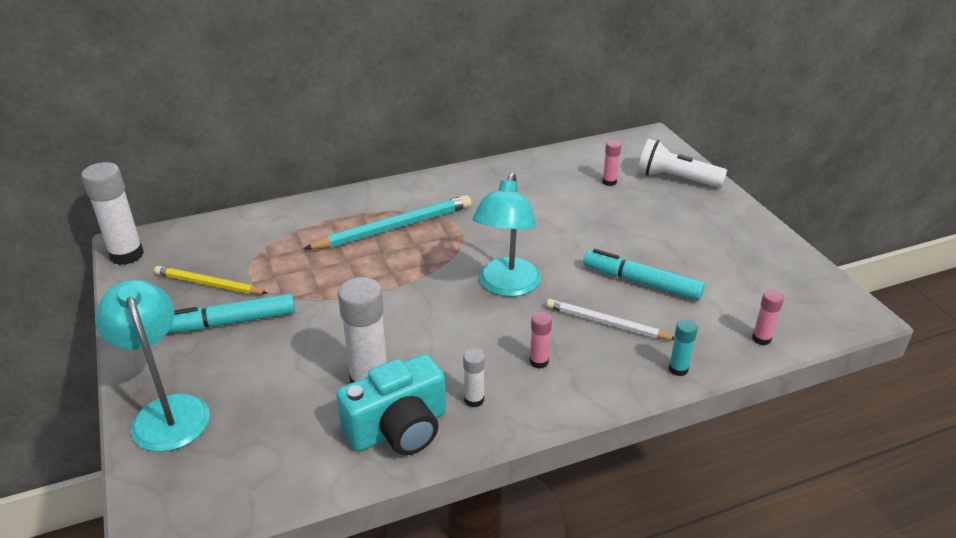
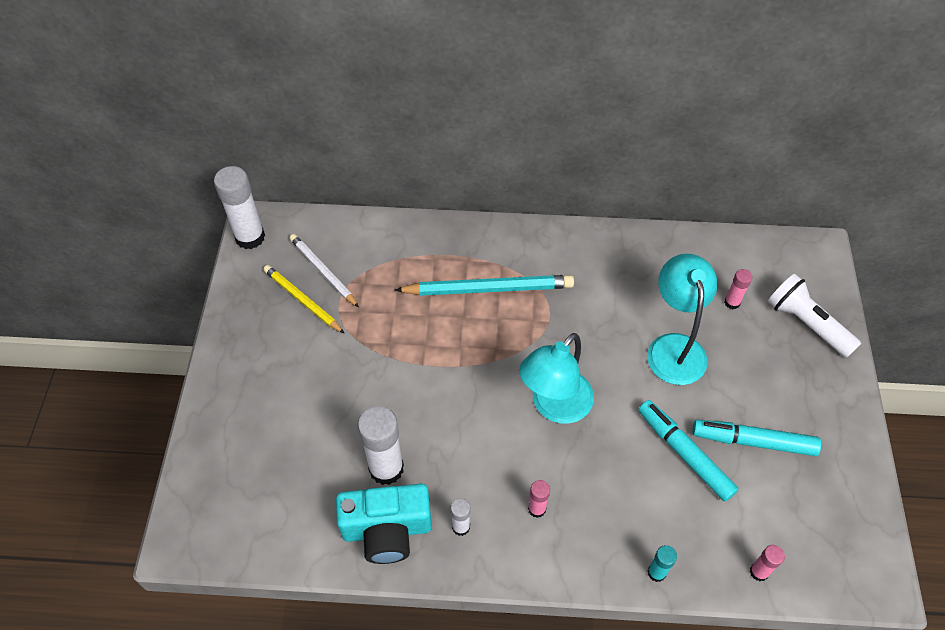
camera: 25 degrees right, 20 degrees up
(167, 411) = (222, 433): turquoise lamp -> turquoise lamp (674, 347)
(231, 322) = (303, 354): turquoise marker -> turquoise marker (753, 441)
(607, 323) = (622, 490): white pencil -> white pencil (323, 271)

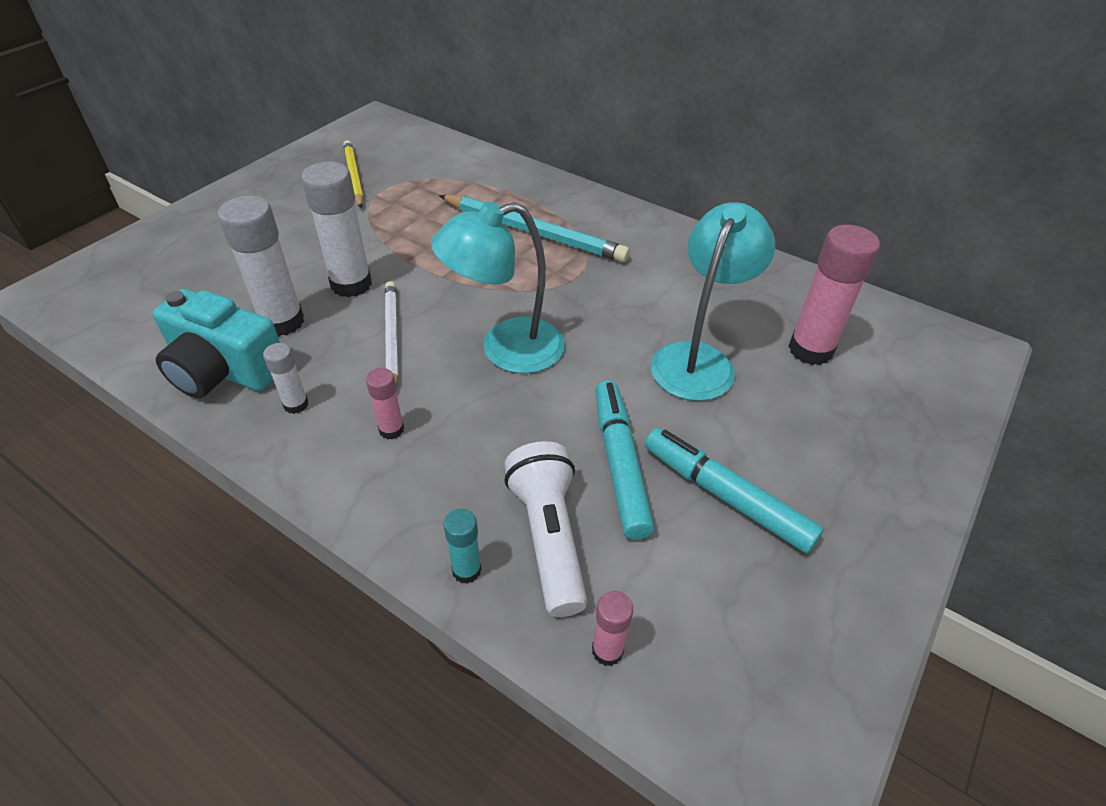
camera: 30 degrees right, 10 degrees down
(250, 237) = (360, 124): white glue stick -> white glue stick (351, 284)
(323, 271) = (393, 165): white pencil -> white pencil (392, 337)
(732, 302) = (810, 350): pink glue stick -> pink glue stick, size x1.97
(806, 324) = (902, 411): white flashlight -> white flashlight (548, 537)

